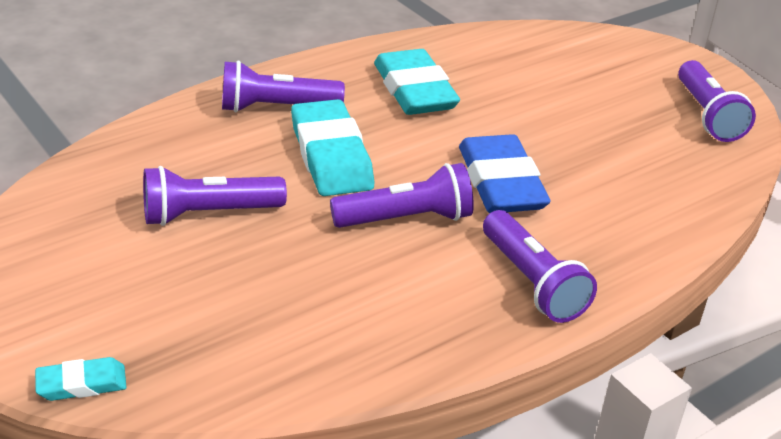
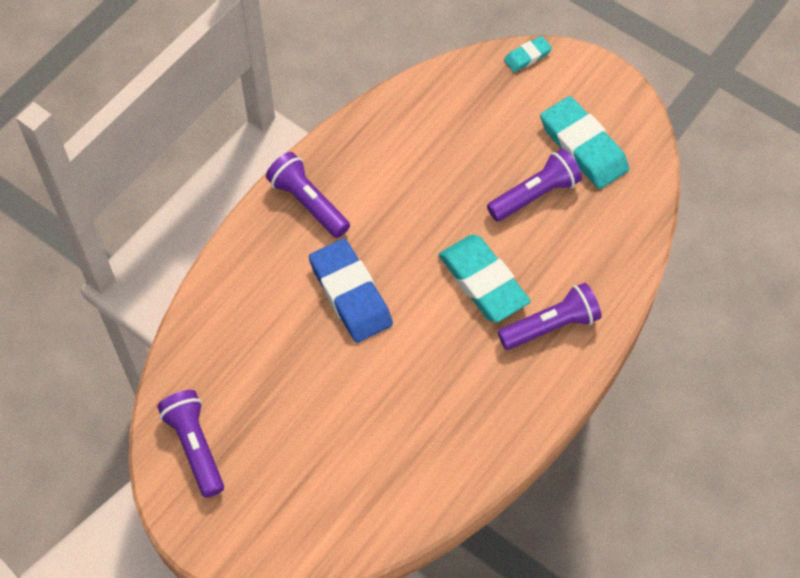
camera: 165 degrees right, 25 degrees up
(407, 219) = (405, 233): purple flashlight -> none
(414, 90) = (452, 392): turquoise eraser -> turquoise eraser (583, 147)

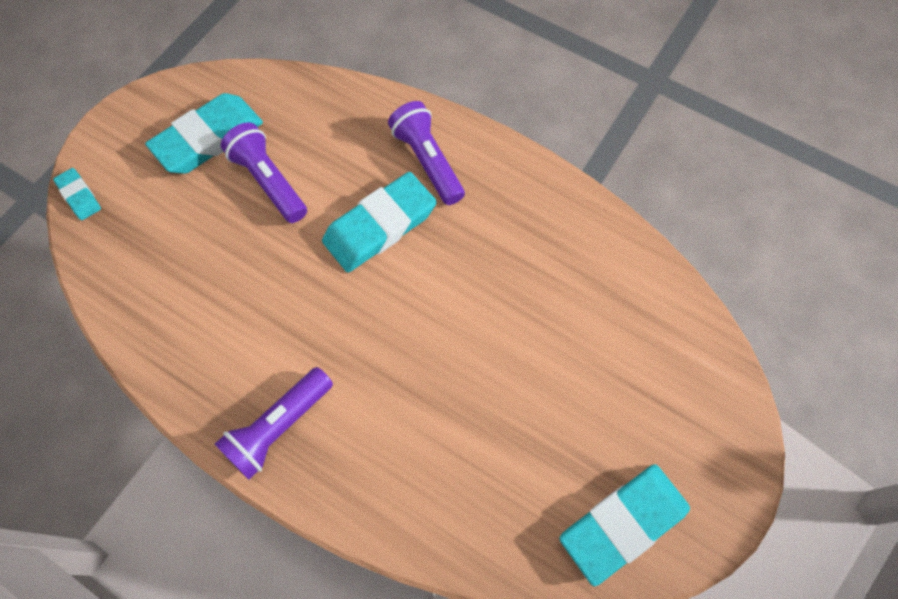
camera: 95 degrees left, 5 degrees up
(195, 446) = (623, 523): purple flashlight -> turquoise eraser
(350, 294) = (404, 363): blue eraser -> none

